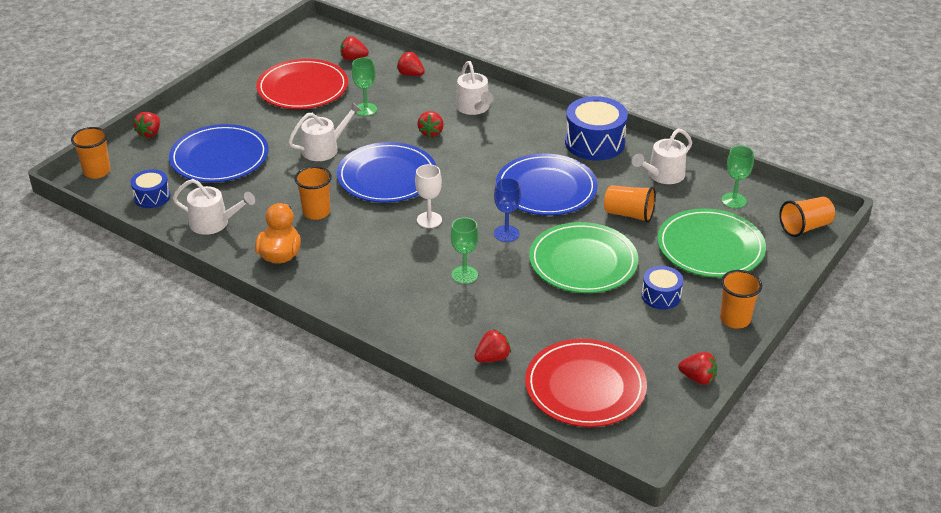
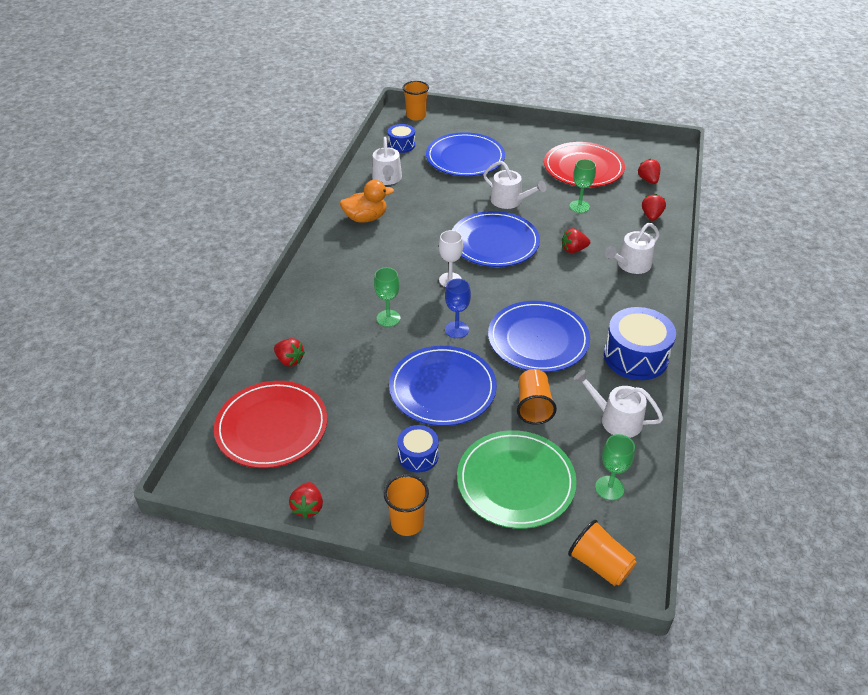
camera: 70 degrees right, 5 degrees up
(150, 133) = (473, 121): red strawberry -> none
(316, 212) = (426, 220): orange cup -> none
(583, 262) = (442, 388): green plate -> blue plate

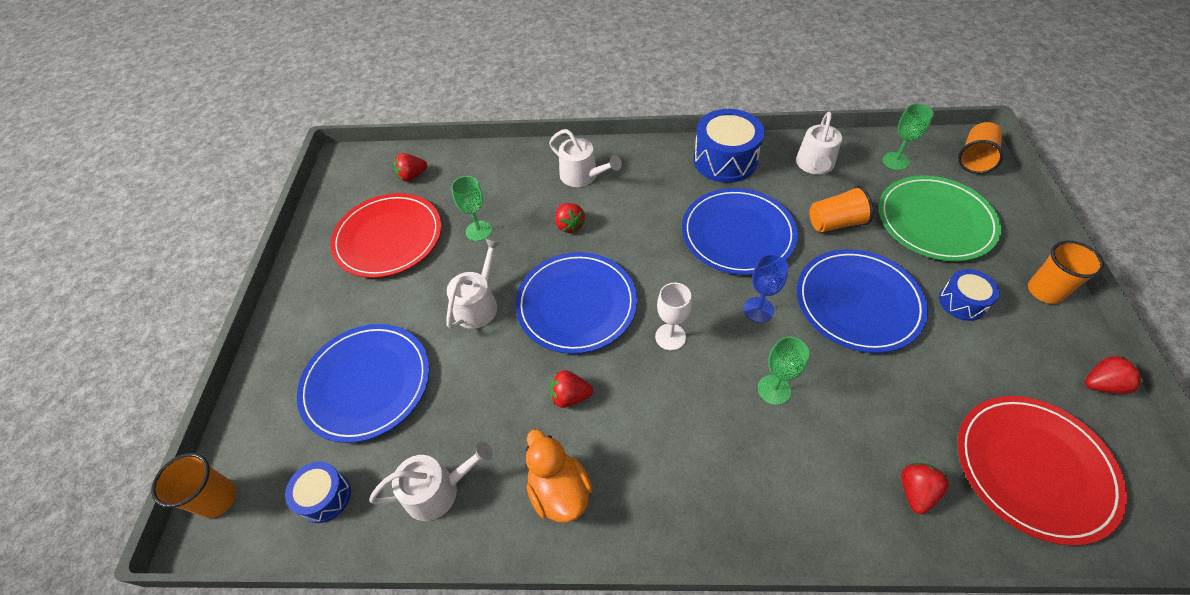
camera: 100 degrees left, 10 degrees up
(651, 216) = (487, 167): red strawberry -> red strawberry (570, 396)

